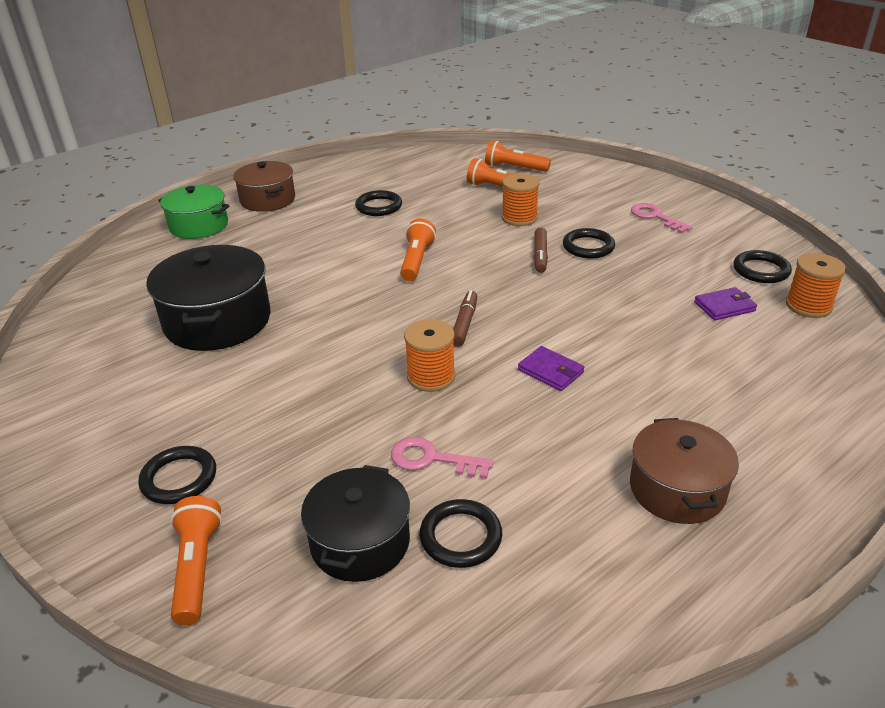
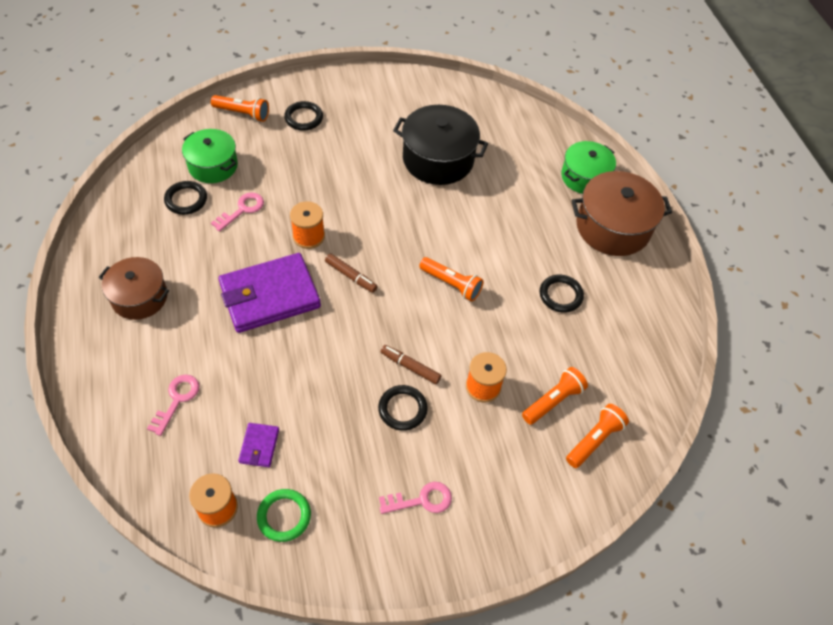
camera: 110 degrees right, 20 degrees up
(268, 200) = (613, 227): brown pot -> brown pot, size x1.50
(360, 542) = (213, 166): black pot -> green pot
(550, 371) = (270, 295): purple wallet -> purple wallet, size x2.30
(755, 380) = (177, 400): none -> pink key
(761, 270) = (284, 516): black ring -> green ring

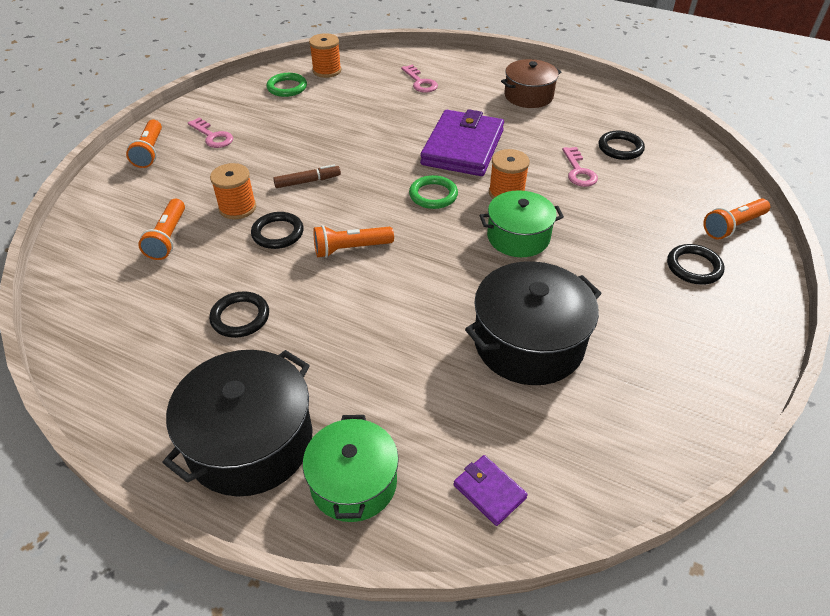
camera: 135 degrees right, 10 degrees down
(213, 166) = (657, 177): green pot -> green pot (518, 237)
(259, 446) = (344, 96): purple wallet -> purple wallet (489, 491)
(351, 276) = (433, 195): brown marker -> green ring
(402, 409) = (281, 160): black ring -> black ring (278, 233)
(421, 500) = (213, 136): pink key -> pink key turned 75 degrees counterclockwise
(594, 440) = (108, 238): orange flashlight -> orange flashlight (150, 152)
(613, 227) = (250, 441): brown pot -> black pot

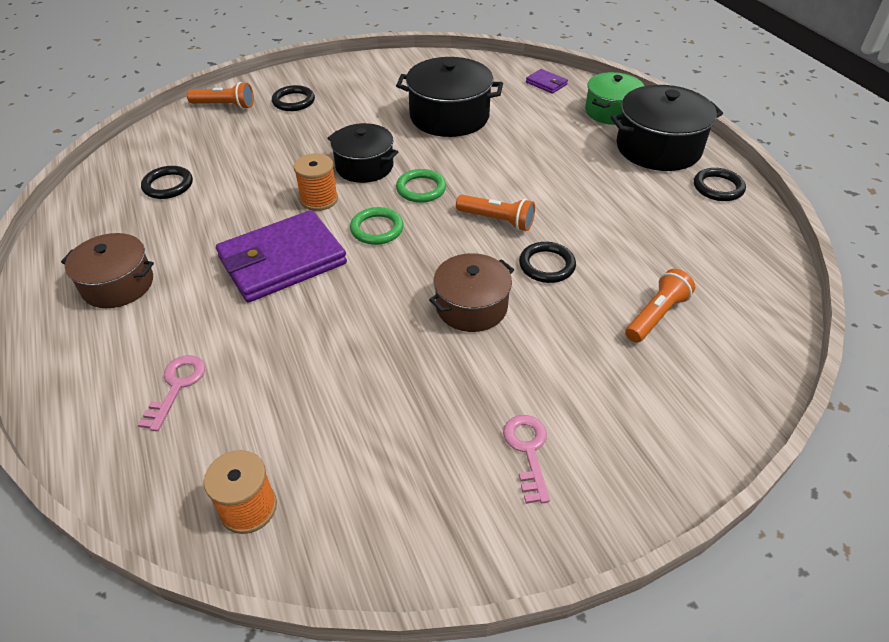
camera: 140 degrees left, 0 degrees up
(150, 152) = (630, 472): orange flashlight -> none
(237, 208) = (566, 313): orange spool -> none
(240, 317) = (625, 213): black ring -> black ring (718, 187)
(287, 87) = (344, 502): green ring -> green ring (421, 189)
(307, 181) = (471, 306): brown marker -> brown pot
(489, 491) = (546, 83): purple wallet -> purple wallet turned 45 degrees counterclockwise
(518, 237) = (364, 166): green pot -> black pot
(578, 171) = (236, 186): pink key -> none

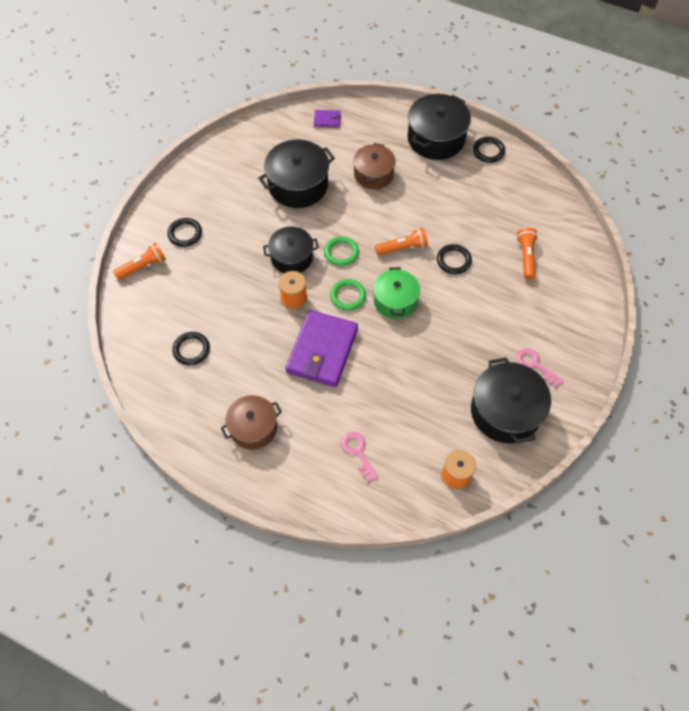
camera: 40 degrees left, 15 degrees up
(414, 479) = (505, 411): none -> black pot
(471, 306) = (443, 310): brown pot -> brown pot (373, 174)
(611, 111) = (386, 123): green pot -> green pot (395, 301)

